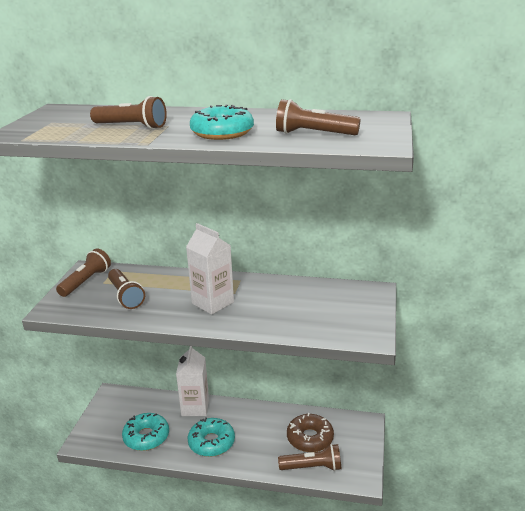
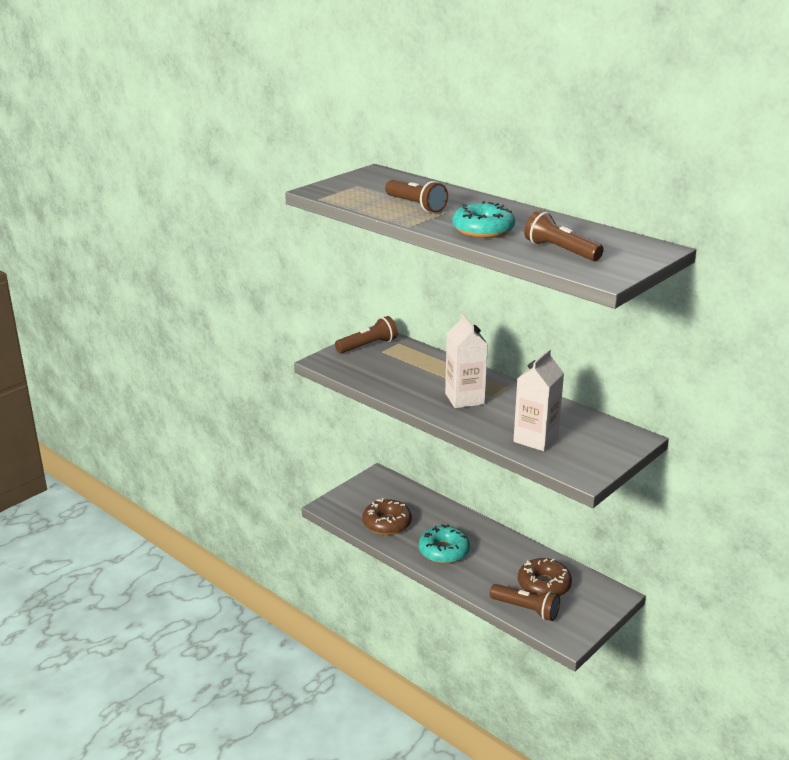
camera: 30 degrees right, 0 degrees up
(125, 296) = (392, 369): brown flashlight -> none
(146, 437) = (387, 523): turquoise donut -> brown donut
(195, 407) = (450, 516): white carton -> white carton (536, 439)

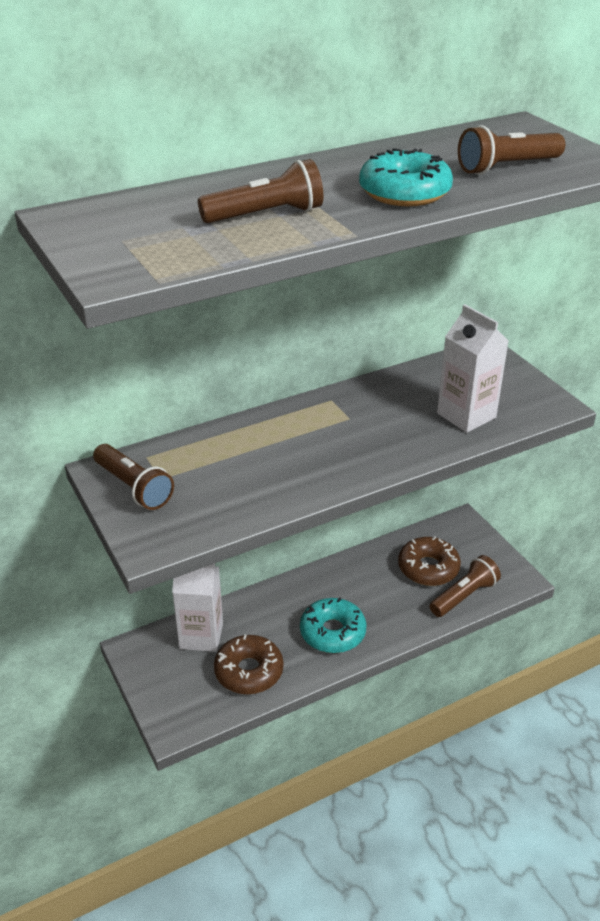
camera: 70 degrees left, 10 degrees up
(368, 346) = (133, 487): brown flashlight -> brown flashlight turned 150 degrees clockwise
(464, 399) = (344, 441): white carton -> white carton (201, 636)

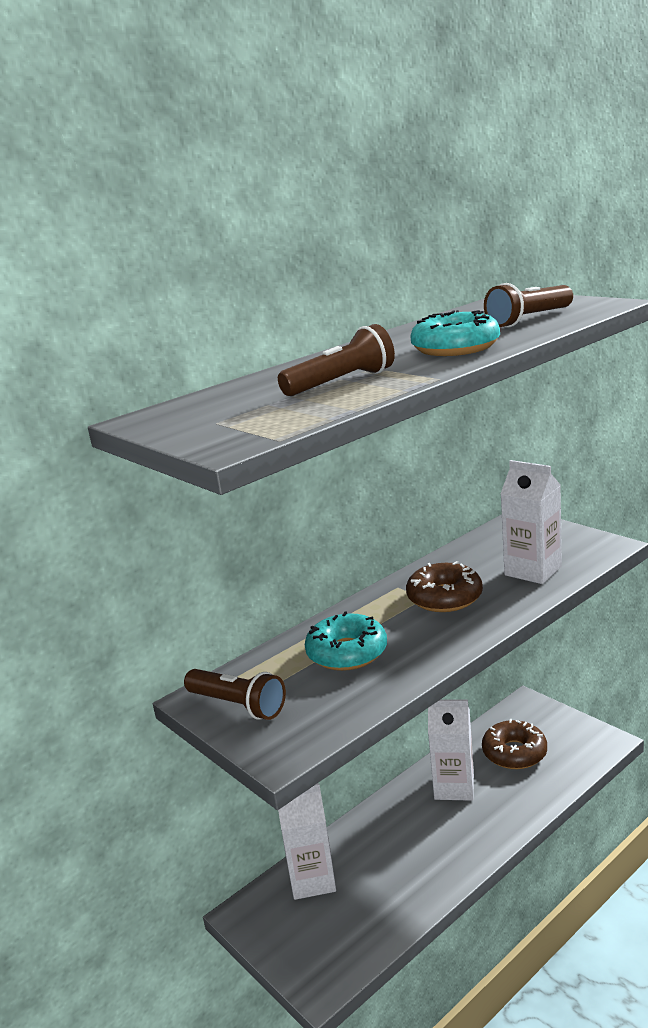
camera: 10 degrees left, 15 degrees down
(249, 671) = (379, 902): brown donut -> brown donut (444, 598)
(332, 632) = (448, 839): turquoise donut -> turquoise donut (347, 653)
(359, 586) = (454, 787): none -> white carton
(464, 596) = (562, 769): brown flashlight -> none

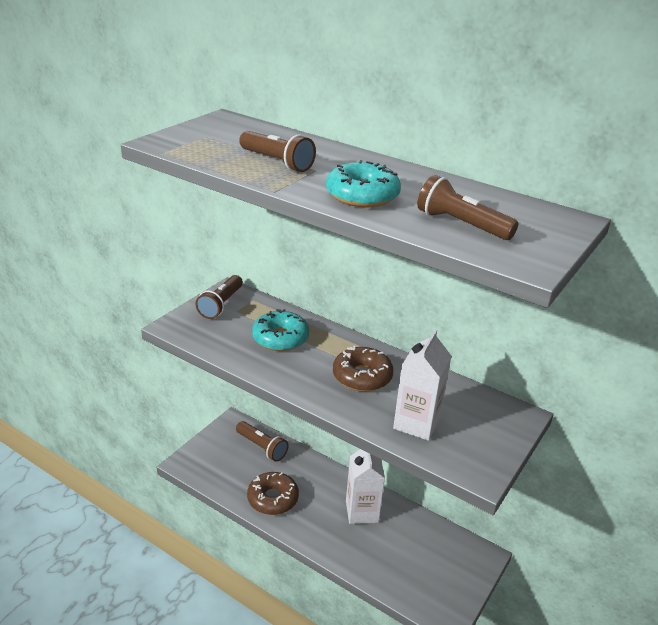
camera: 70 degrees right, 10 degrees up
(312, 880) = (262, 447): white carton -> brown flashlight
(514, 753) = (412, 548): brown donut -> brown donut (273, 499)

